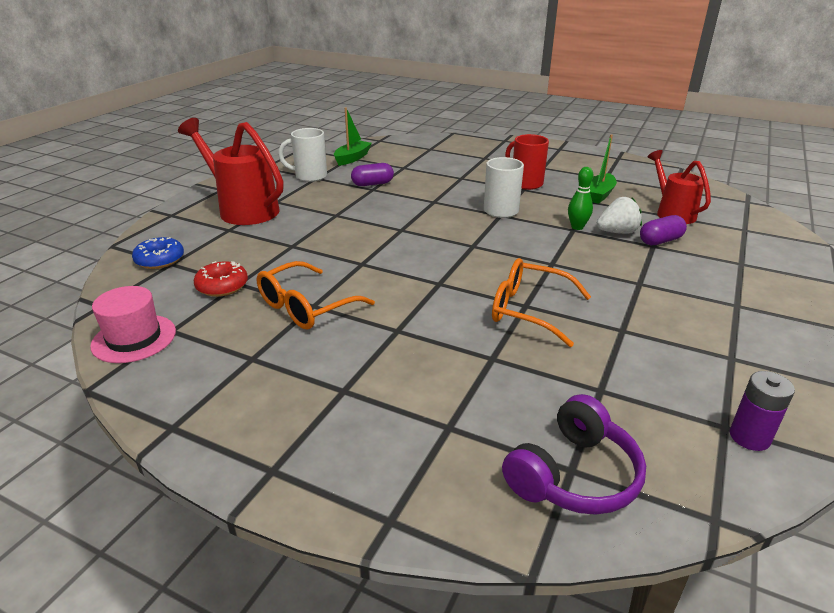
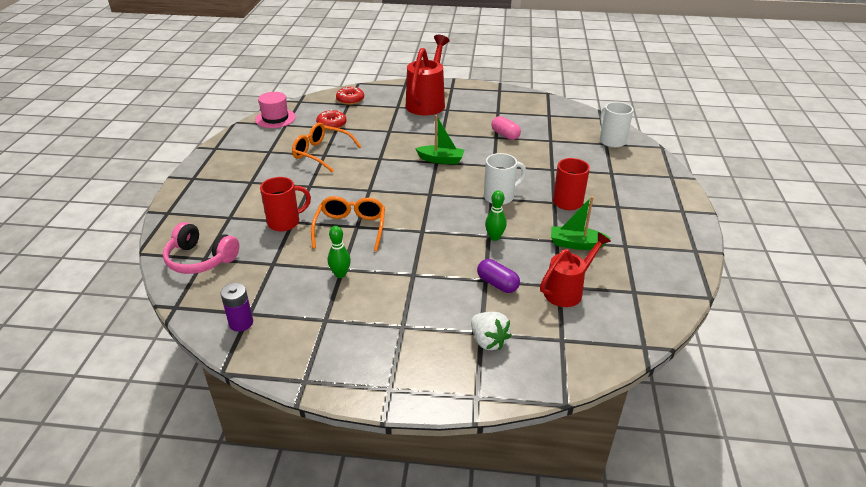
camera: 70 degrees right, 5 degrees up
(160, 260) = (350, 100): blue donut -> red donut
(309, 176) = (498, 109): white mug -> white mug (611, 141)
(352, 158) = (548, 116): green boat -> green boat (441, 160)
(372, 184) = (505, 135): purple capsule -> pink capsule
(491, 365) = (285, 222): none -> red mug
(574, 475) = (200, 259): purple headphones -> pink headphones
(617, 232) = (499, 259): white strawberry -> white strawberry (488, 341)
(634, 333) = (340, 274): none -> green bowling pin

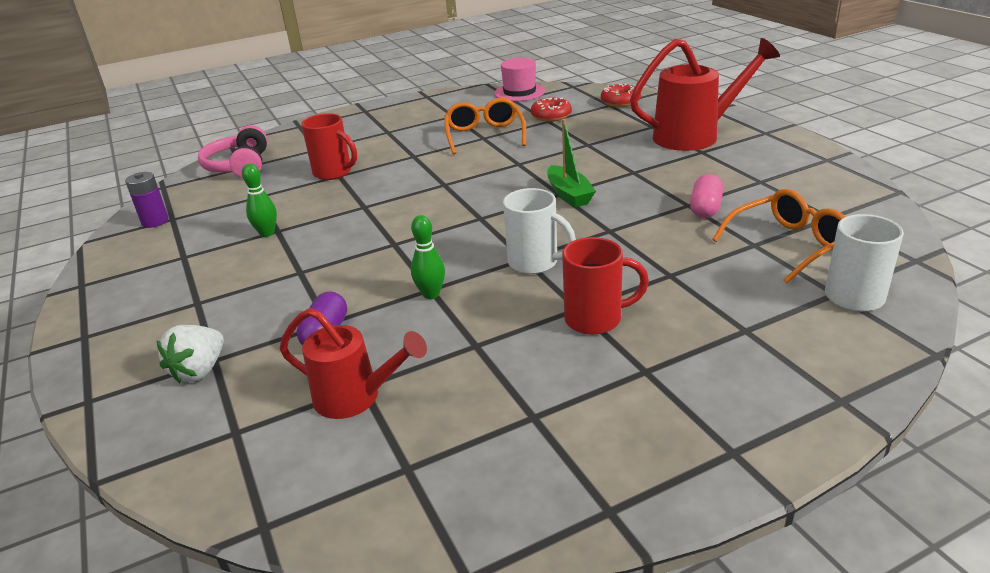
camera: 60 degrees right, 5 degrees down
(350, 228) = (356, 205): orange glasses -> orange glasses (788, 245)
(576, 244) = (485, 365): green boat -> none

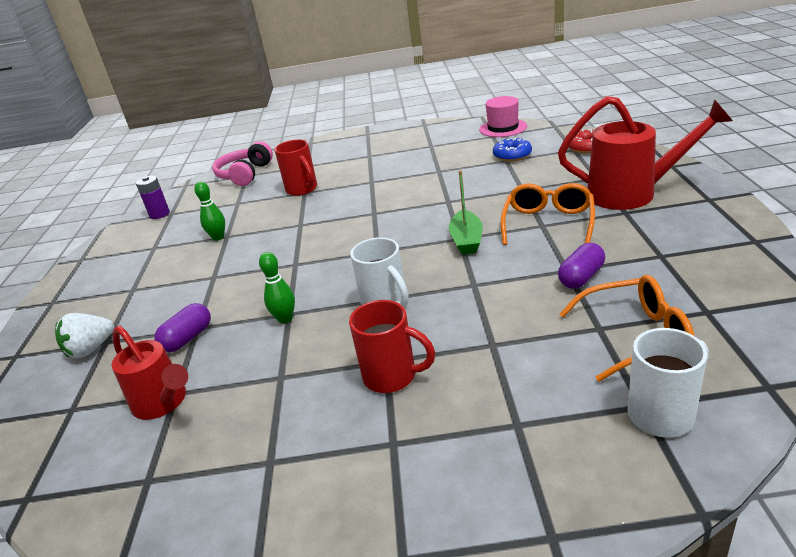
camera: 25 degrees right, 0 degrees up
(484, 135) = (441, 169): orange glasses -> orange glasses (548, 223)
(551, 116) = (512, 155): red donut -> blue donut
(705, 208) = (581, 277): pink capsule -> purple capsule

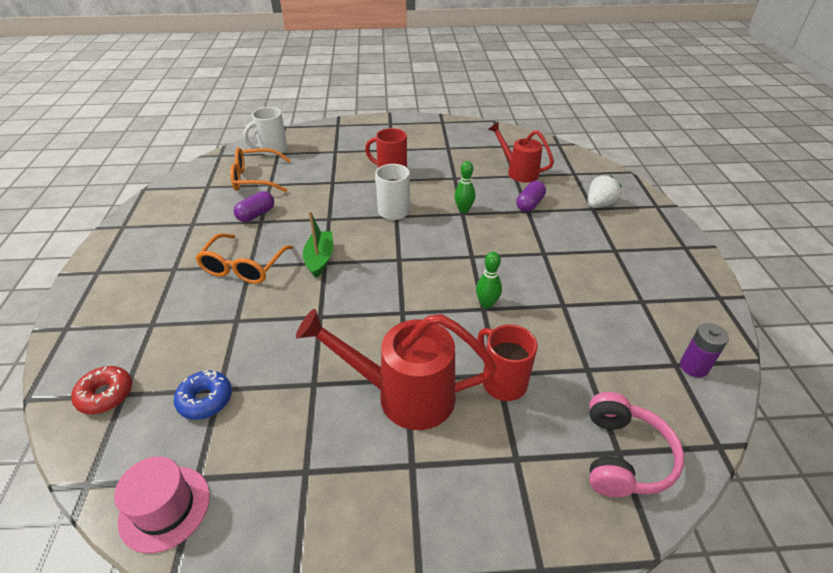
camera: 175 degrees right, 10 degrees up
(218, 237) = (572, 304): green bowling pin -> green bowling pin (487, 304)
(631, 193) = (146, 292): red watering can -> red watering can (404, 395)

